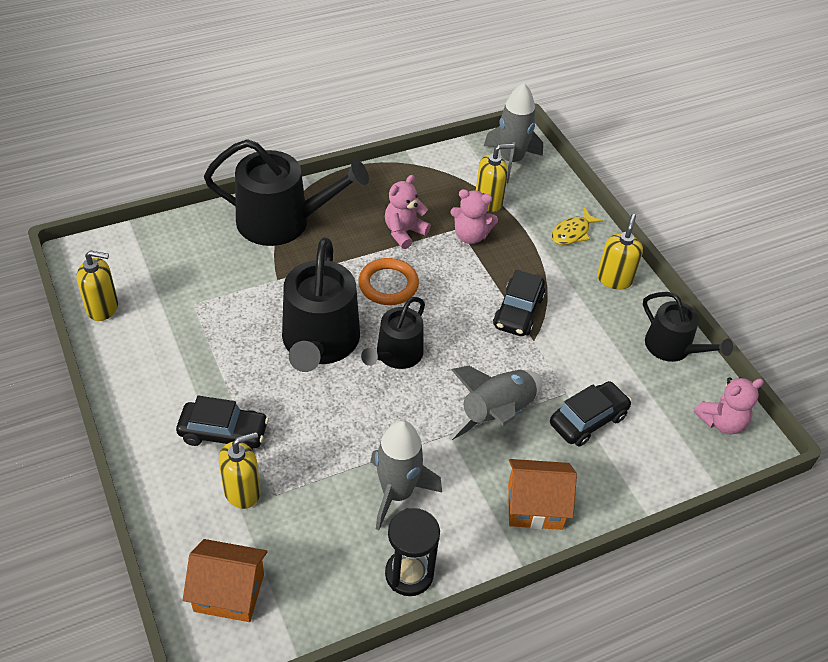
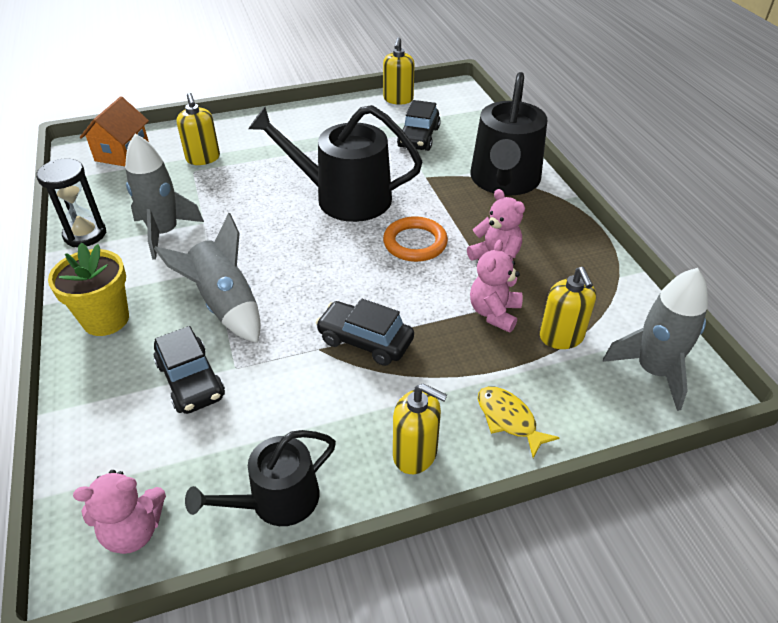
camera: 100 degrees right, 5 degrees down
(223, 433) = (260, 150): black car -> black car (419, 137)
(396, 355) = (319, 242): black watering can -> none
(535, 506) = (106, 319): orange house -> yellow flower pot
(721, 422) = (133, 530): pink teddy bear -> pink teddy bear turned 90 degrees counterclockwise

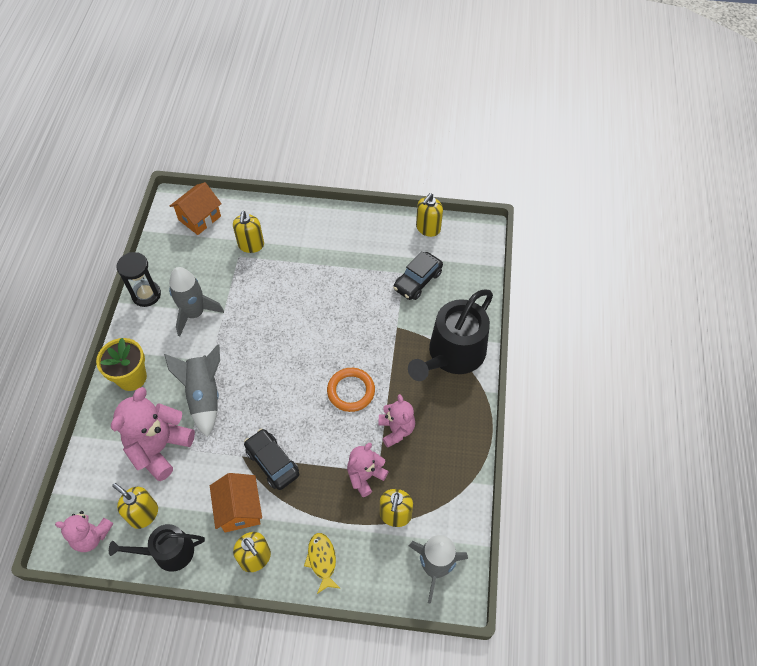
camera: 25 degrees right, 15 degrees up
(191, 380) = (159, 447): black car -> pink teddy bear
(209, 467) = (144, 514): none -> yellow soap dispenser
(344, 198) = (327, 326): black watering can -> none
(354, 407) = (239, 509): none -> orange house

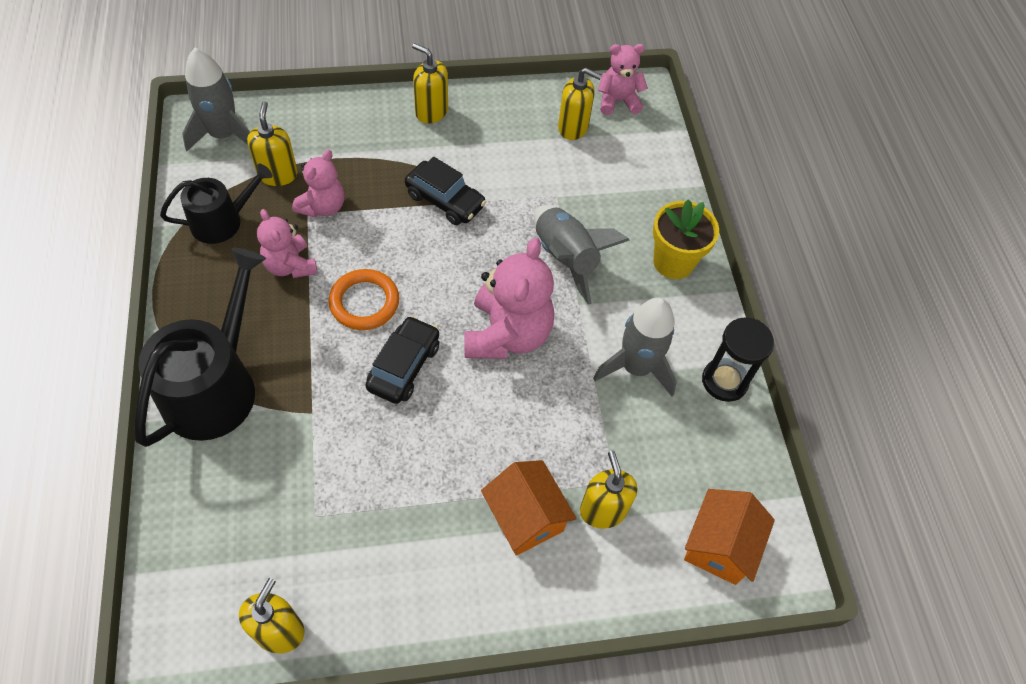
camera: 160 degrees right, 0 degrees up
(159, 447) = (591, 191): pink teddy bear -> pink teddy bear (507, 334)
(168, 552) = (528, 101): black watering can -> black watering can (222, 221)
(239, 509) = (466, 149): orange house -> orange house (525, 517)
(322, 560) = (356, 121): yellow fish -> none
(417, 281) = (287, 506): black car -> black car (404, 366)

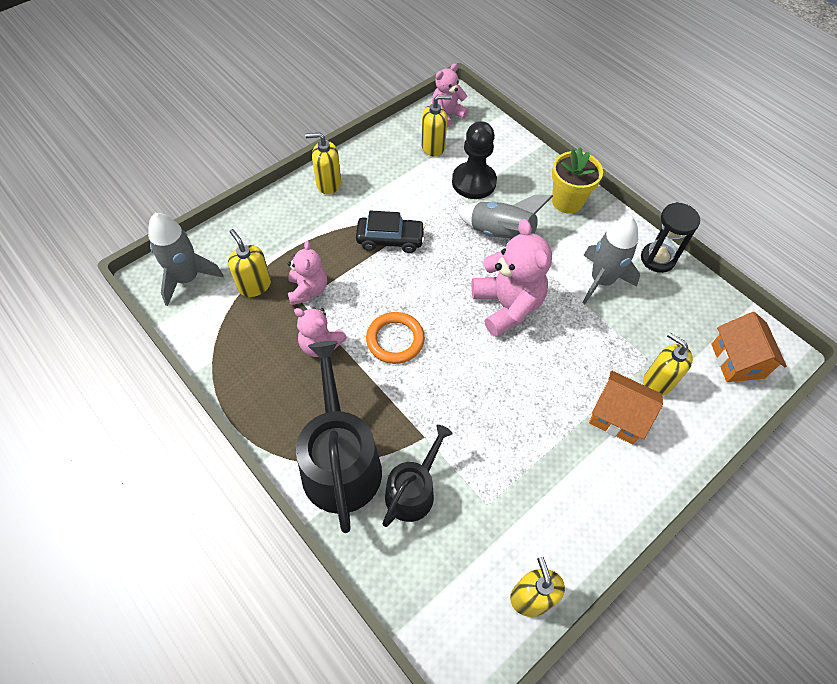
camera: 30 degrees left, 0 degrees up
(222, 221) = (241, 341): black watering can -> black watering can (413, 491)
(404, 366) = (459, 367): black car -> none
(585, 187) = (474, 182): none -> black pawn

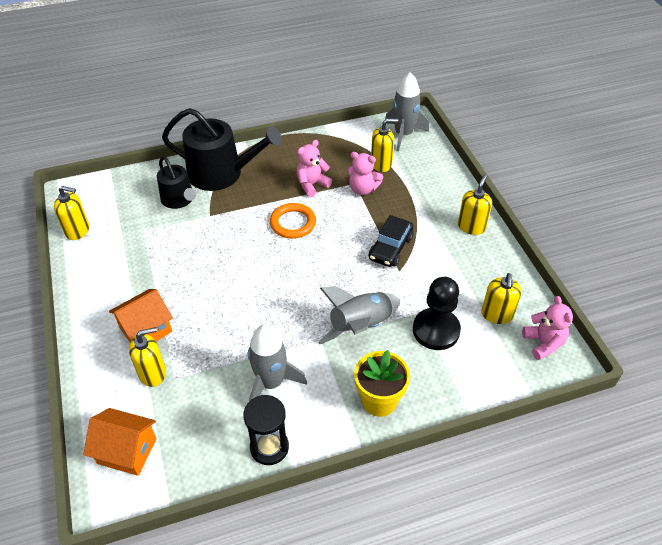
camera: 115 degrees right, 10 degrees down
(507, 306) = (284, 300): pink teddy bear -> none

